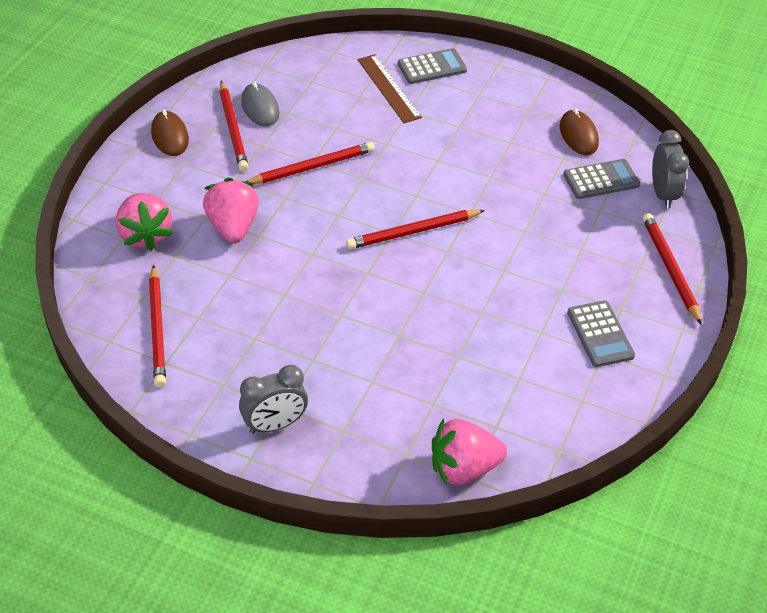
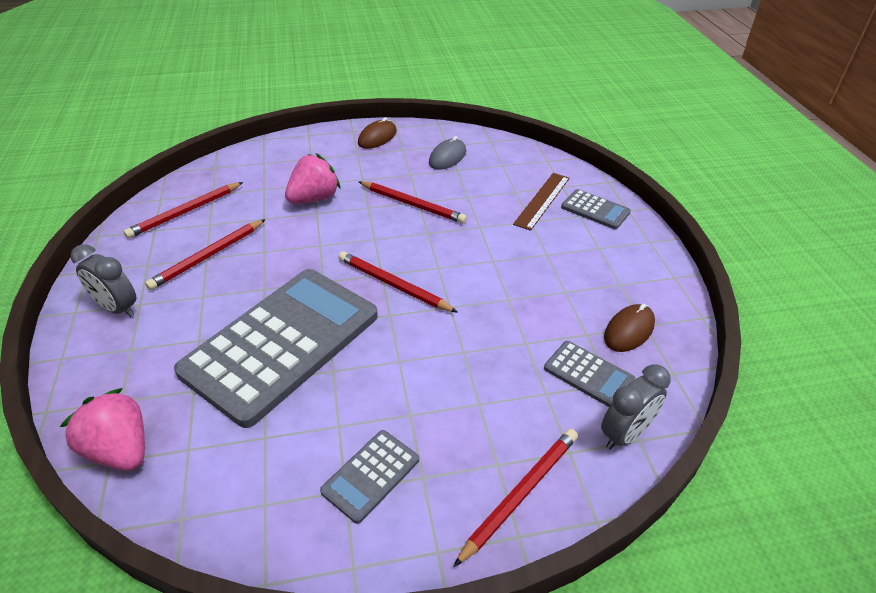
camera: 55 degrees right, 5 degrees down
(145, 235) = (273, 169): pink strawberry -> none
(233, 128) = (413, 156): red pencil -> red pencil (208, 256)
(424, 330) = (281, 343): none -> grey calculator

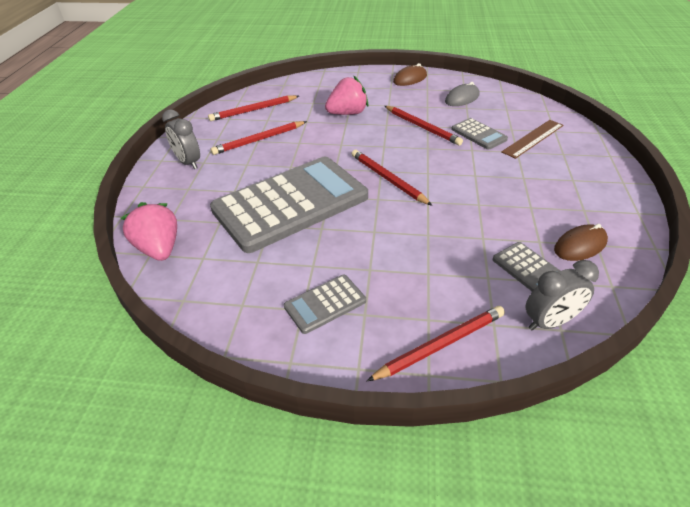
camera: 20 degrees right, 0 degrees up
(595, 210) = (579, 151): grey calculator -> grey calculator (478, 134)

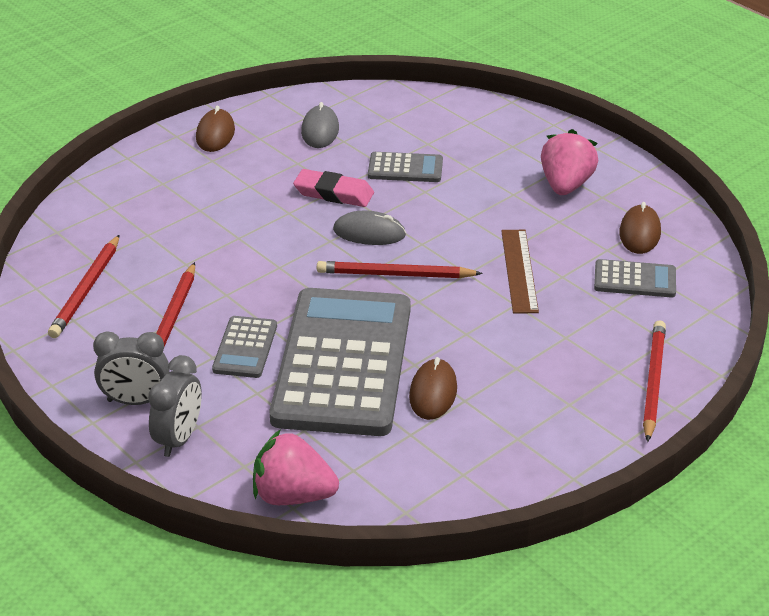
camera: 50 degrees left, 5 degrees down
(304, 249) = (433, 392): none -> brown mouse
(325, 304) = (528, 420): grey calculator -> grey calculator (245, 348)
(347, 113) = (219, 224): pink strawberry -> pink strawberry (566, 185)
(409, 153) = (369, 232): none -> grey mouse
(422, 127) = (333, 193): red pencil -> pink eraser
(533, 138) = (463, 143): brown ruler -> brown ruler (519, 270)
(549, 322) = (697, 311): grey clock -> grey clock (179, 439)

